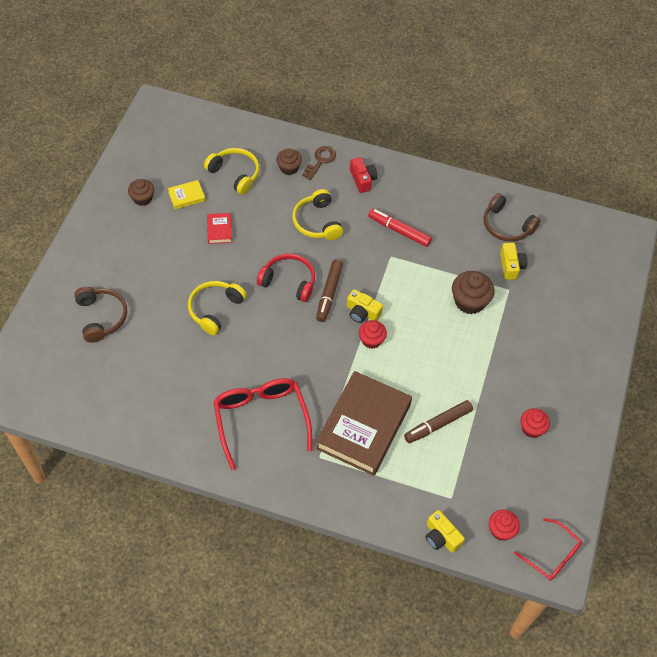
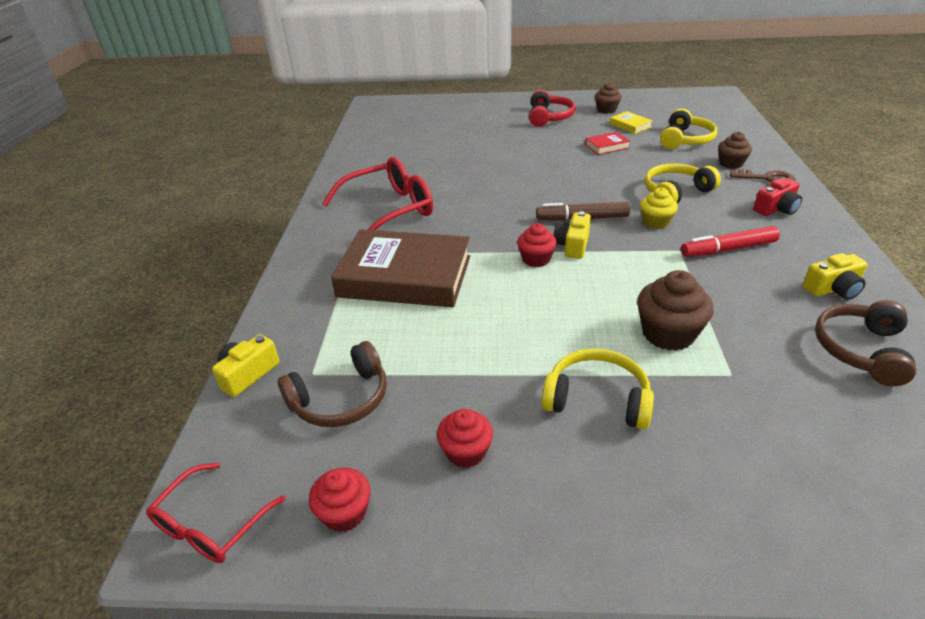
camera: 80 degrees right, 20 degrees down
(101, 317) = (465, 120): brown headphones -> brown headphones (341, 399)
(215, 309) = (509, 162): yellow headphones -> yellow headphones (597, 399)
(289, 281) = (576, 192): red headphones -> red headphones (549, 117)
(352, 253) = (655, 222): none -> yellow cupcake
(399, 231) = (728, 249): red marker -> red marker turned 120 degrees counterclockwise
(437, 424) = (431, 339): brown marker -> none
(501, 530) = (261, 441): red cupcake -> red cupcake (345, 513)
(511, 266) = (782, 369): yellow camera -> yellow camera (833, 289)

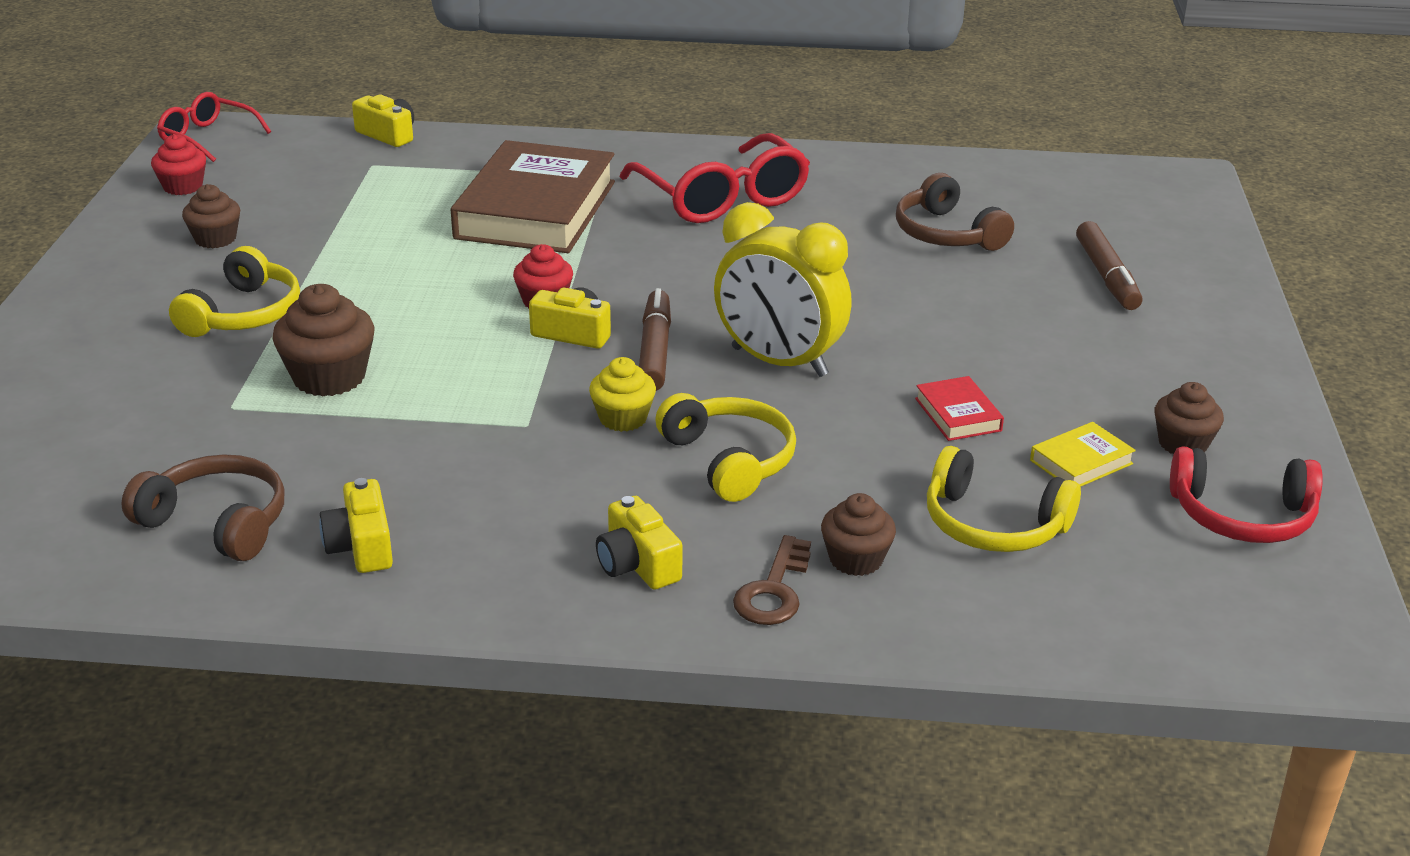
camera: 90 degrees right, 5 degrees down
(341, 399) = (324, 180): brown headphones -> brown headphones (946, 234)
(466, 452) = (215, 239): red cupcake -> brown cupcake
(473, 119) = (1106, 276): none -> brown marker
(549, 117) = (1124, 363): red headphones -> red headphones (1242, 516)
(579, 185) = (779, 362): none -> yellow clock
(728, 249) = (513, 473): red marker -> none
(776, 209) = (637, 564): red camera -> yellow camera

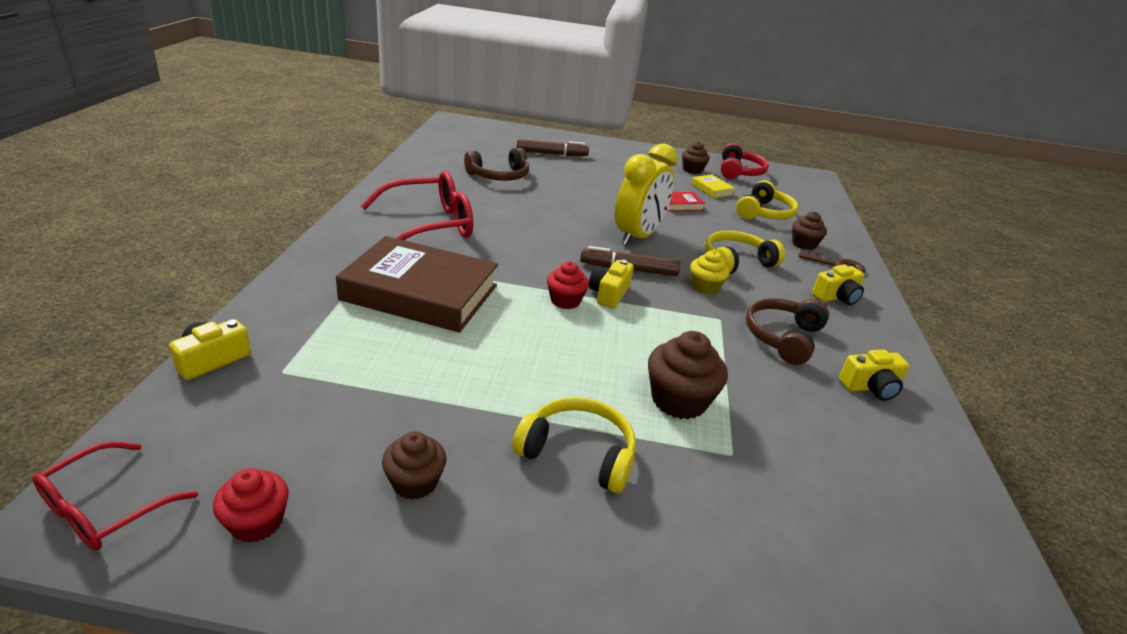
camera: 90 degrees left, 0 degrees up
(217, 522) = (880, 454): brown headphones -> brown headphones (783, 337)

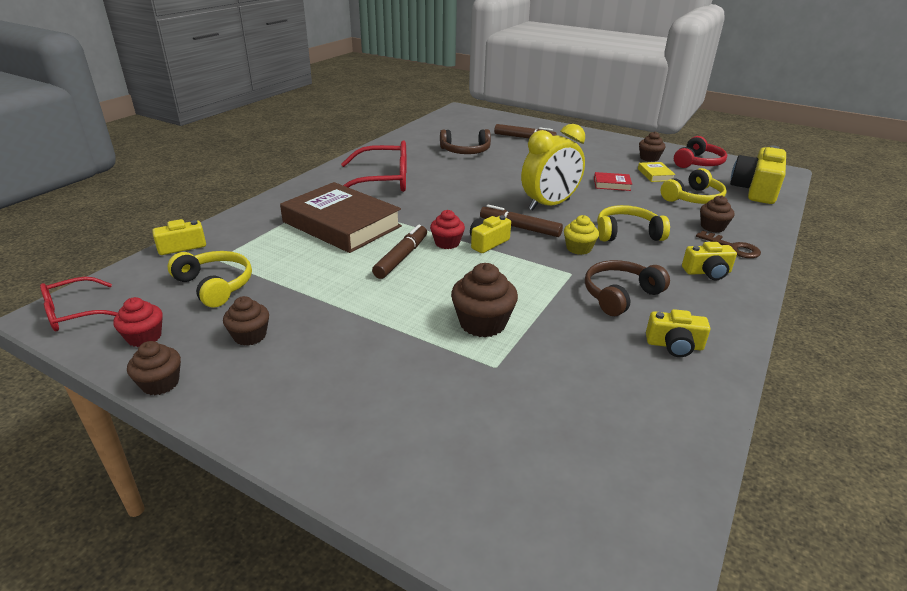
camera: 25 degrees right, 0 degrees up
(337, 593) = (160, 383): none -> brown cupcake
(527, 329) = (401, 257): none -> brown marker
(578, 453) = (374, 341): yellow headphones -> yellow headphones (215, 285)
(809, 198) = (755, 190): none -> yellow camera

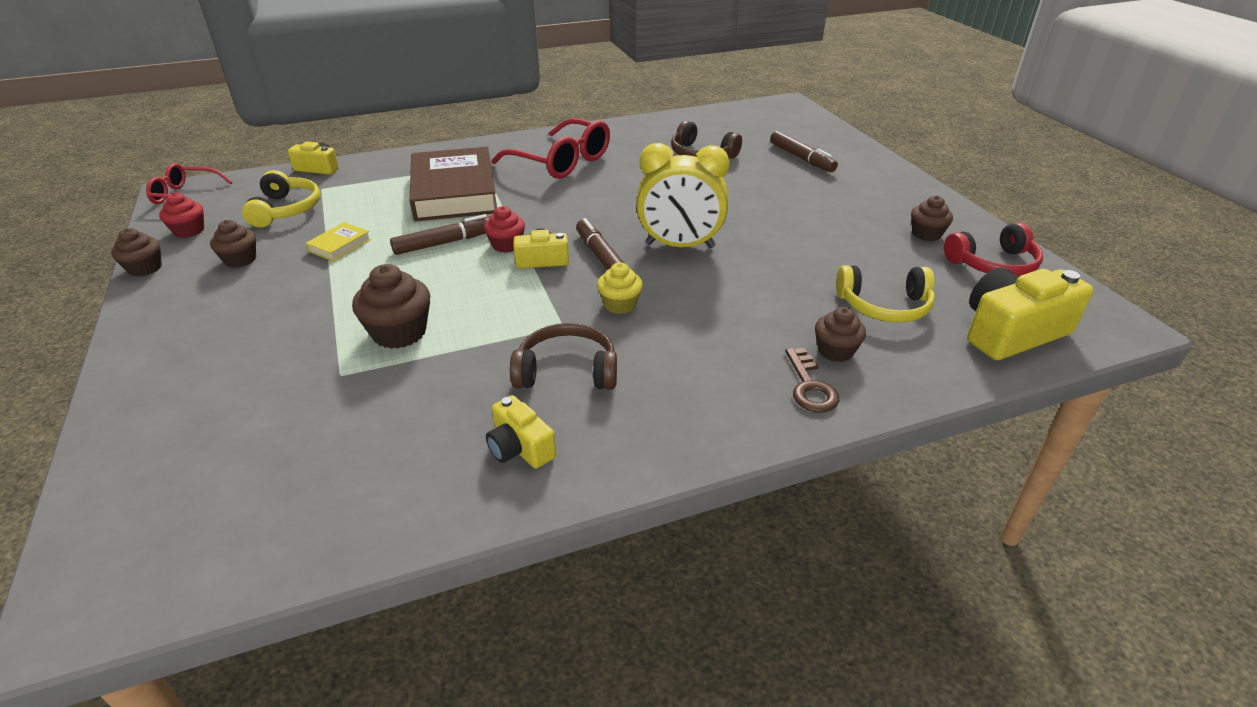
camera: 40 degrees right, 5 degrees up
(612, 184) = (804, 249): red book -> none
(627, 233) = (707, 312): yellow headphones -> none
(655, 175) = (890, 258): yellow book -> yellow book (340, 245)
(707, 272) = (715, 397): yellow camera -> none

